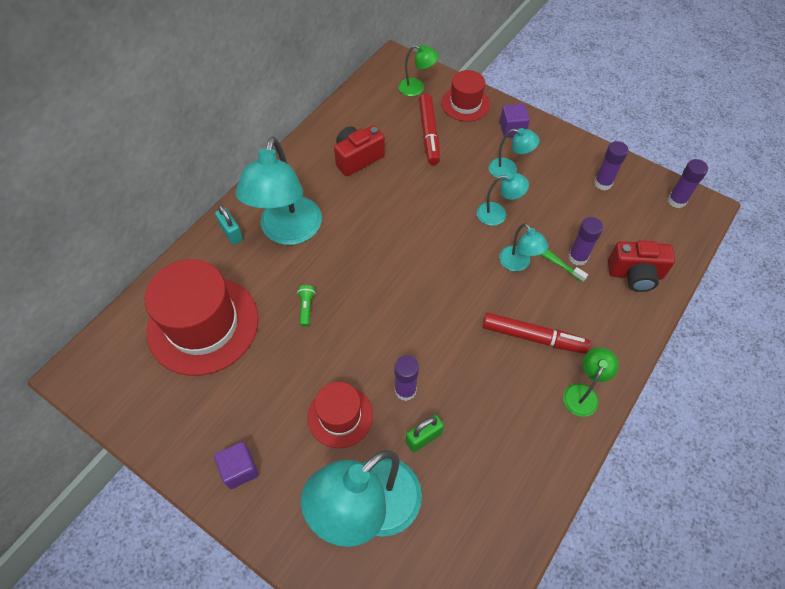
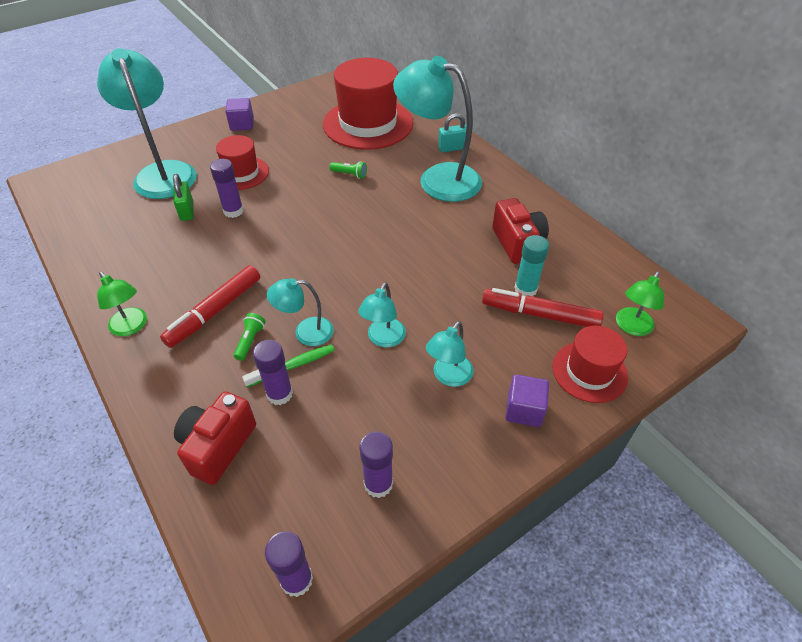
camera: 110 degrees right, 10 degrees down
(407, 145) = (525, 289): none -> turquoise glue stick
(546, 297) = (250, 341): none -> green flashlight

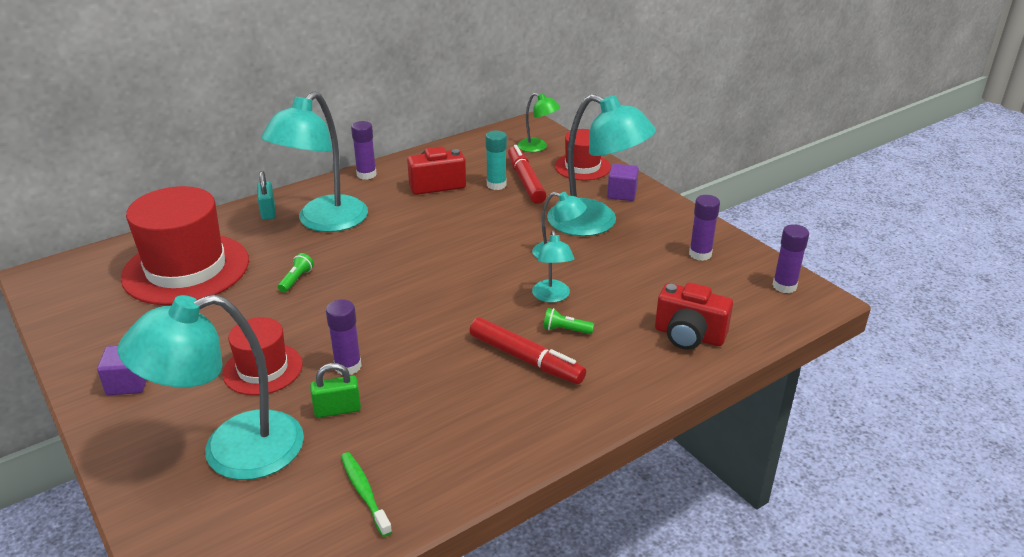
camera: 90 degrees left, 15 degrees down
(132, 327) = (551, 420): green lamp -> none
(279, 394) = (627, 306): purple glue stick -> purple glue stick (366, 174)
(292, 366) = (594, 301): green toothbrush -> green toothbrush (364, 493)
(448, 376) = (595, 223): turquoise lamp -> turquoise lamp, size x2.05
(540, 314) = (525, 181): red marker -> red marker turned 150 degrees clockwise

